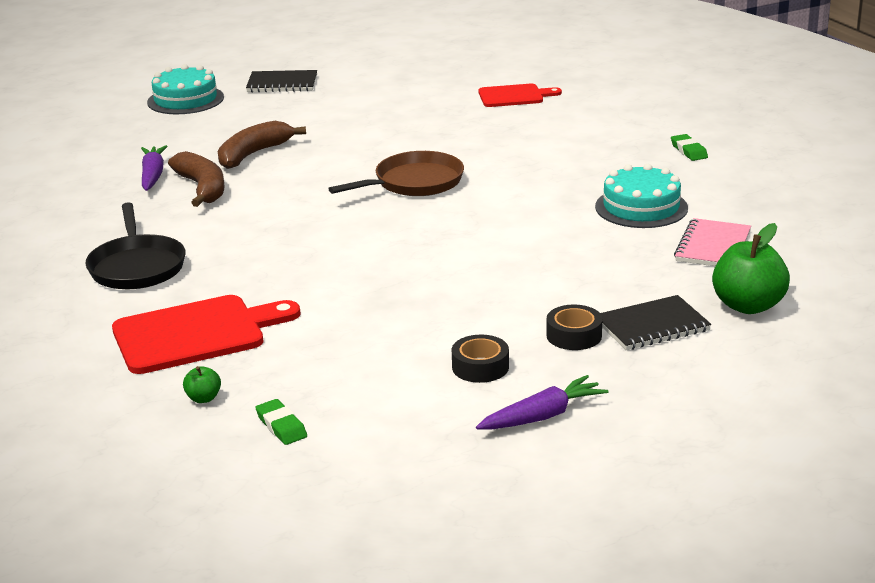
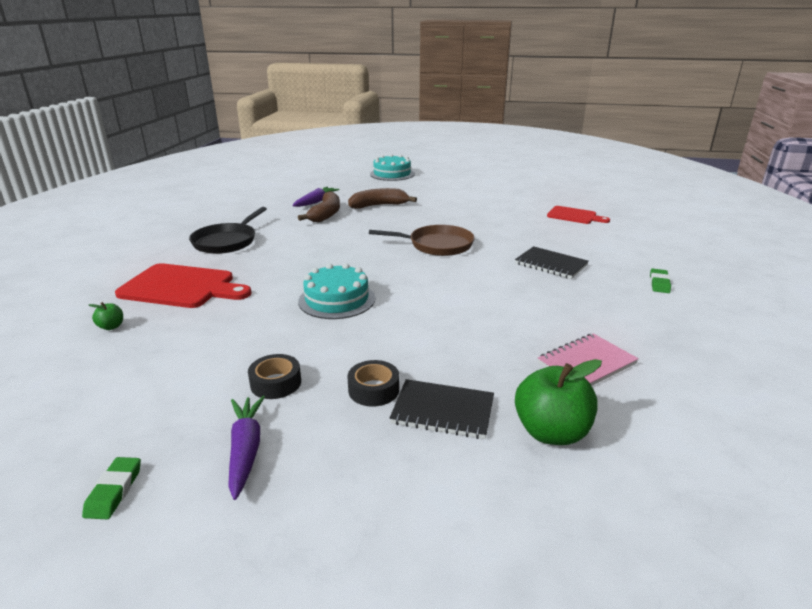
camera: 35 degrees right, 0 degrees up
(281, 426) = (106, 365): green eraser -> green eraser (114, 491)
(282, 84) = (450, 178): black notebook -> black notebook (551, 264)
(543, 416) = (246, 449): purple carrot -> purple carrot turned 105 degrees counterclockwise
(641, 207) = (566, 311): turquoise cake -> turquoise cake (337, 299)

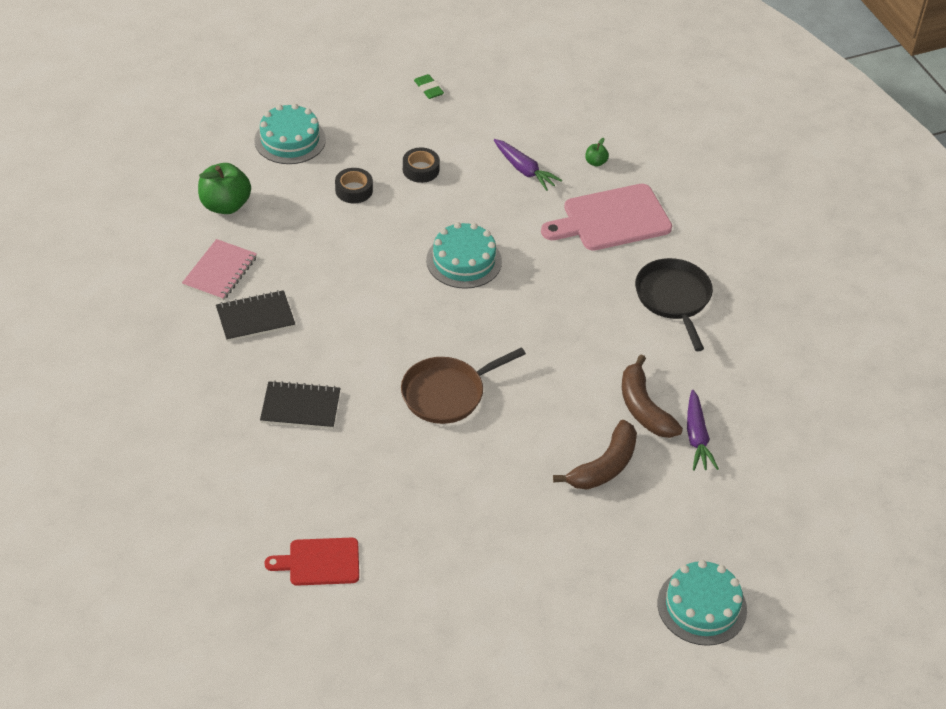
camera: 145 degrees right, 20 degrees up
(181, 287) = (611, 219): red cutting board -> pink cutting board
(246, 449) = (389, 128): purple carrot -> purple carrot (524, 170)
(398, 495) = (290, 140): none -> turquoise cake
(443, 411) = (299, 193): black notebook -> black notebook (255, 318)
(659, 283) = (177, 417): green eraser -> none

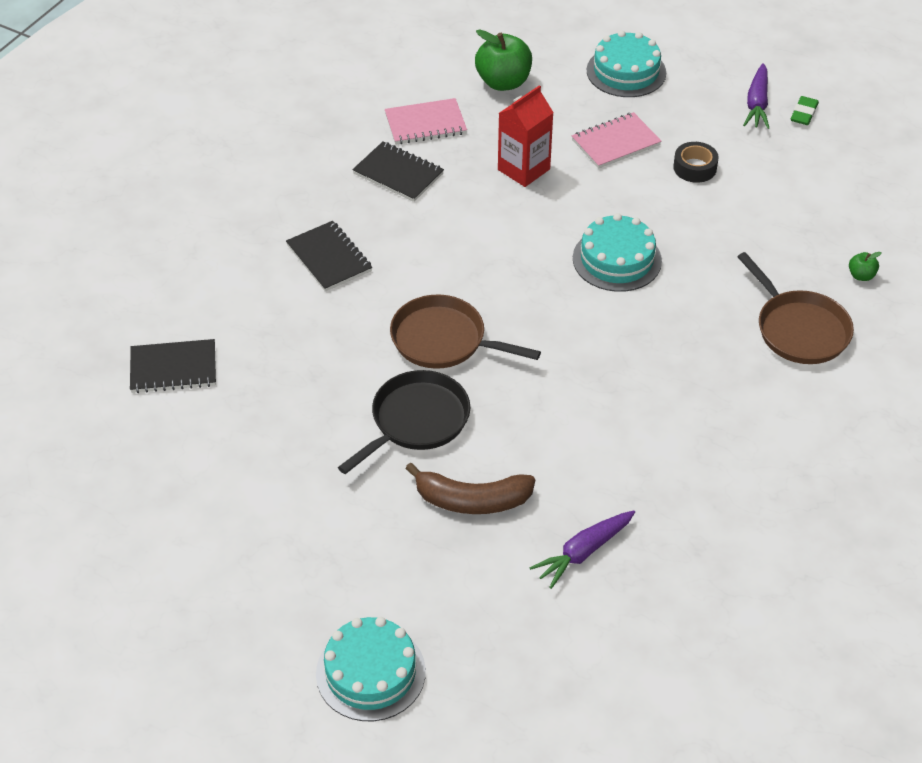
camera: 55 degrees right, 0 degrees up
(319, 562) = (173, 368): red cutting board -> black notebook
(327, 251) = (523, 169): none -> red carton
(354, 190) = (615, 143): black tape -> pink notebook
(524, 170) = (784, 233): purple carrot -> purple carrot (757, 104)
(611, 219) = (799, 329): pink cutting board -> brown pan
(644, 408) = (577, 490): brown banana -> none
(674, 298) = (749, 434): black pan -> black pan (416, 421)

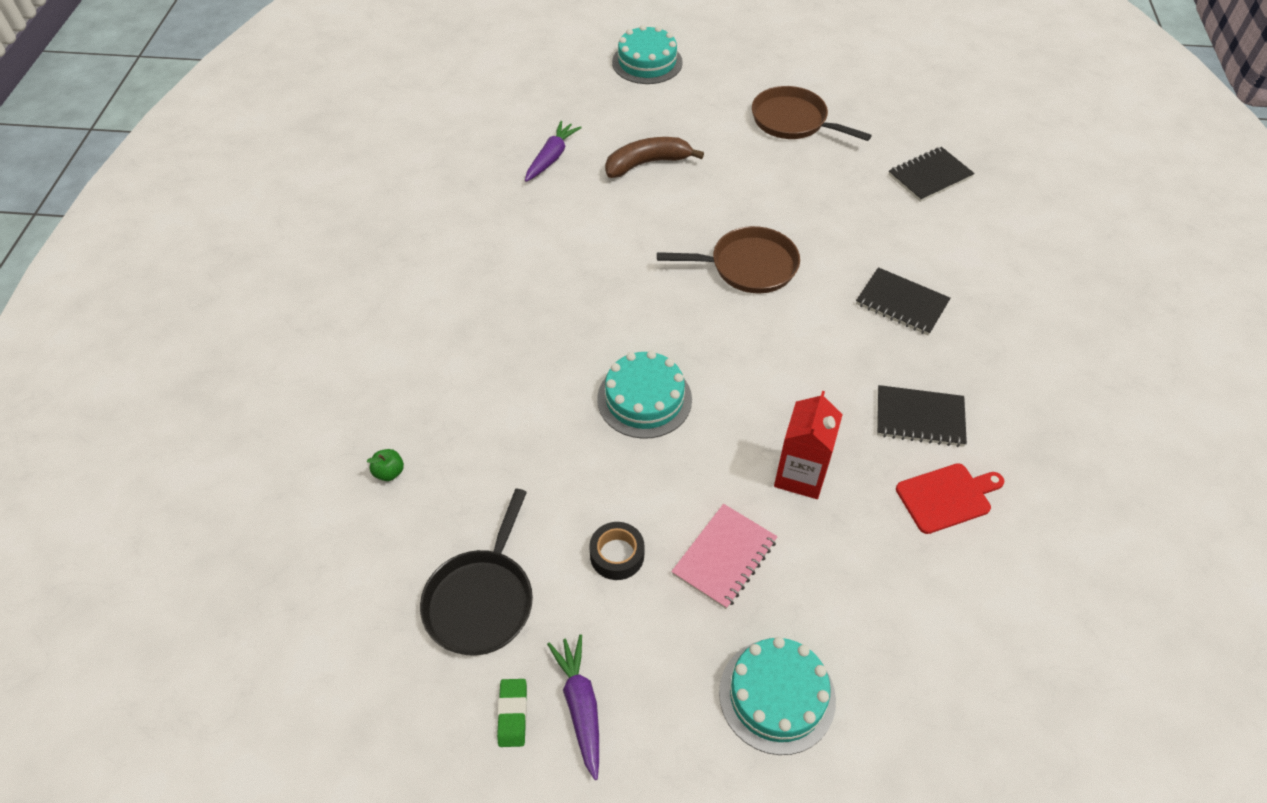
camera: 155 degrees right, 5 degrees up
(416, 421) = (724, 200): black pan -> black pan (481, 600)
(425, 124) = (947, 497): pink notebook -> red cutting board
(503, 82) = (912, 604): green apple -> none
(799, 329) = (440, 386): brown pan -> brown pan (793, 121)

